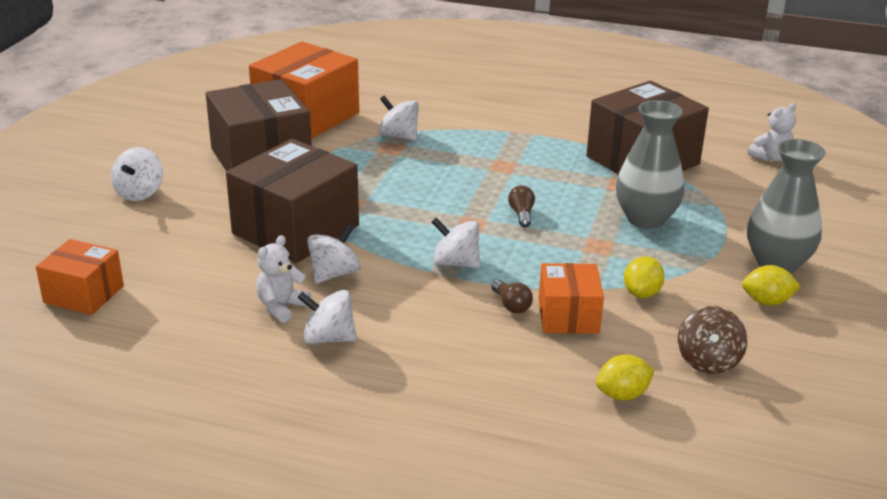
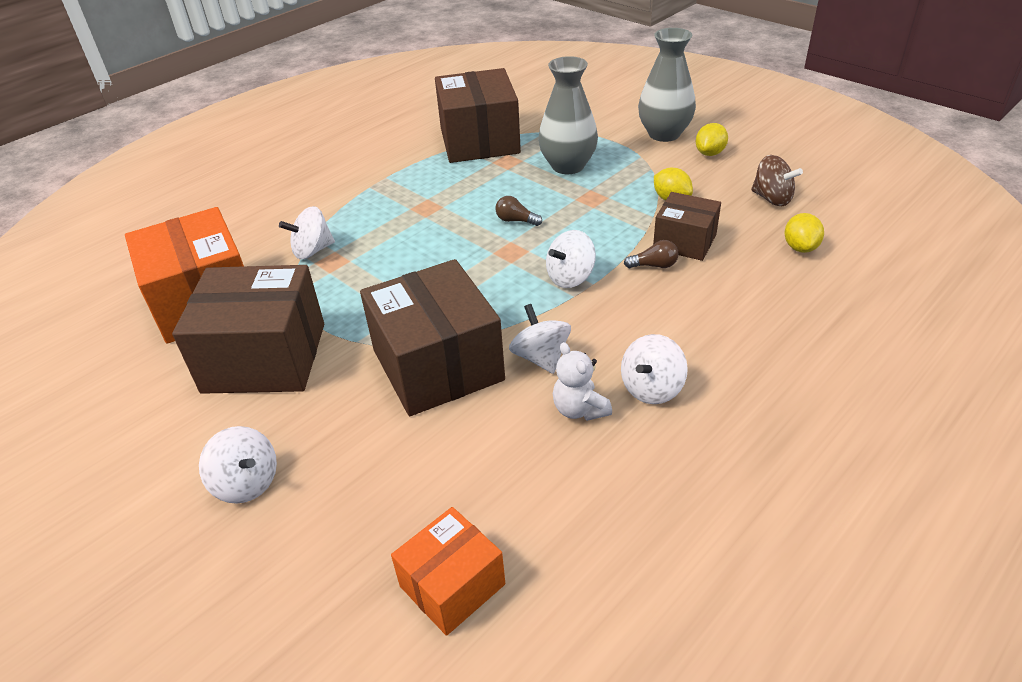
camera: 60 degrees left, 10 degrees up
(568, 316) = (684, 242): orange box -> brown box
(771, 157) = (522, 91): white teddy bear -> none

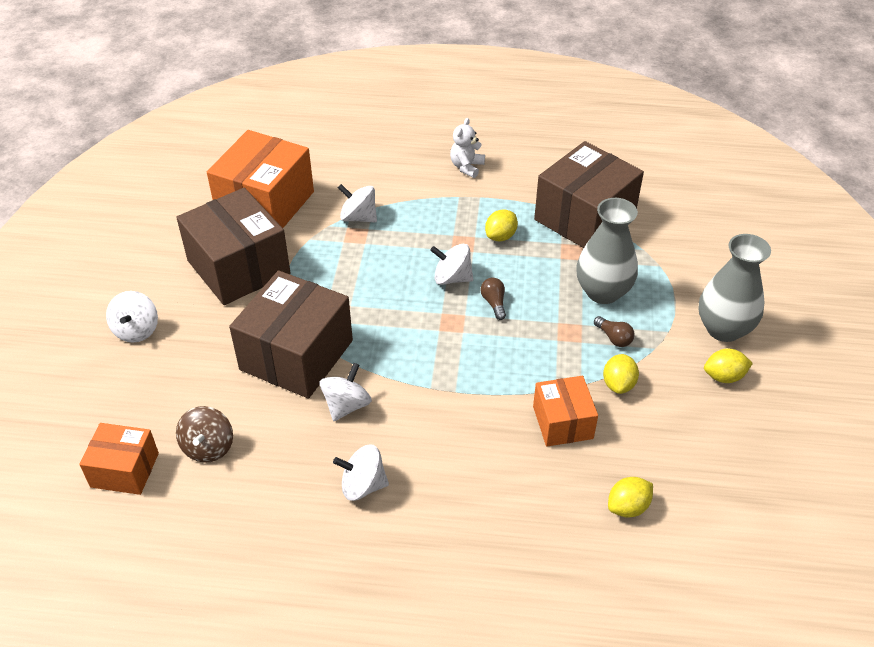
camera: 50 degrees right, 5 degrees up
(445, 186) = (500, 236): none -> yellow lemon
(570, 277) = (450, 374): white spinning top -> white spinning top (452, 278)
(579, 409) = (310, 455): white teddy bear -> white teddy bear (466, 167)
(654, 265) = (511, 418): brown light bulb -> brown light bulb (614, 338)
(684, 242) = (562, 422): brown box -> orange box
(772, 198) = (689, 455): brown spinning top -> brown spinning top (208, 447)

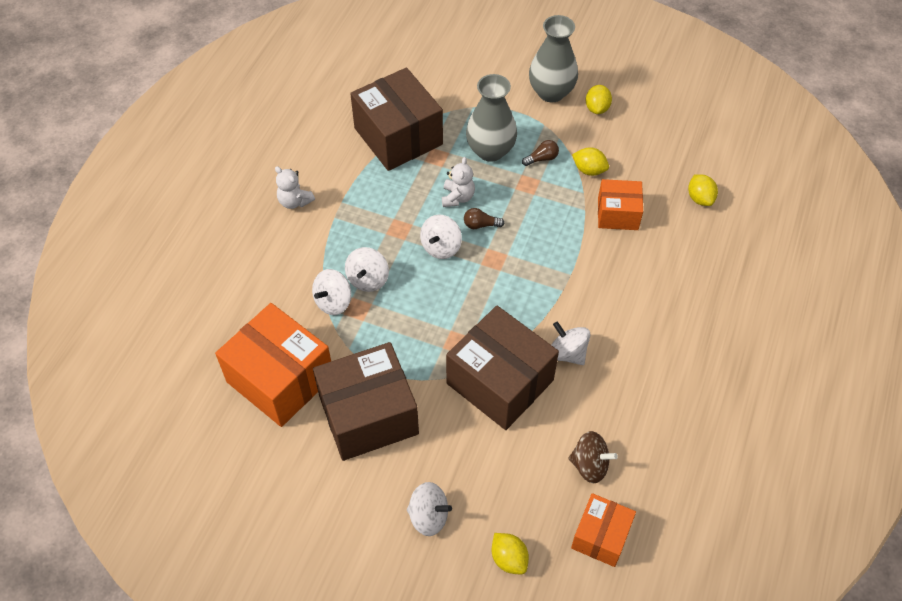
camera: 75 degrees left, 10 degrees up
(363, 485) = (651, 356): white spinning top -> white spinning top (368, 279)
(500, 236) = (400, 200): yellow lemon -> yellow lemon (509, 559)
(523, 278) = (457, 197): none -> white teddy bear

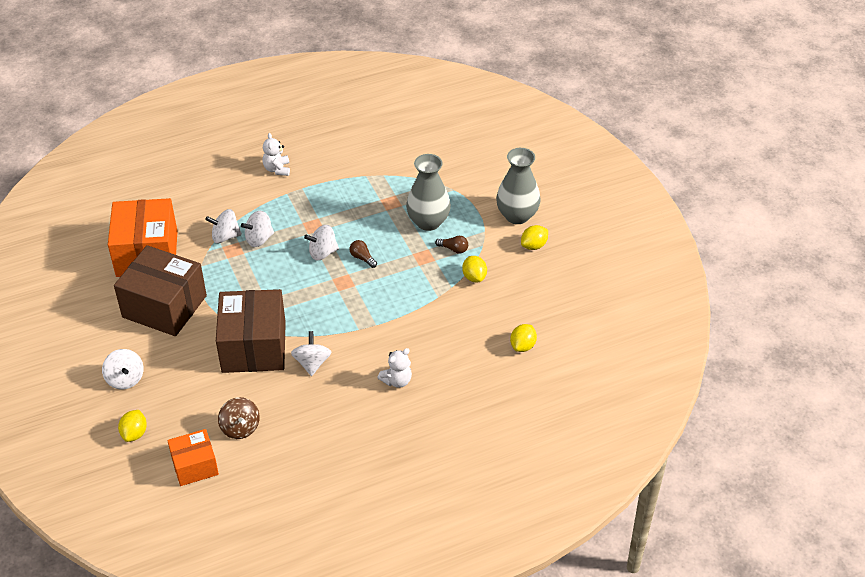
camera: 45 degrees right, 10 degrees down
(398, 136) = (384, 175): brown box -> none
(457, 197) = (370, 233): white teddy bear -> white teddy bear (397, 381)
(617, 214) = (455, 314): orange box -> none

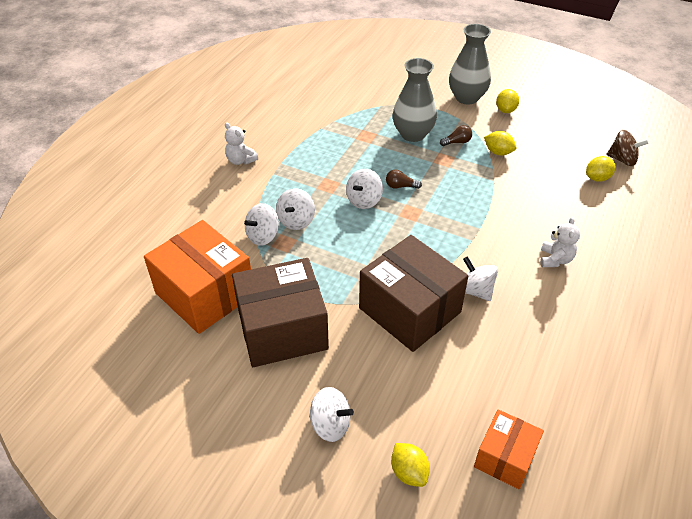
camera: 40 degrees left, 0 degrees up
(240, 428) = (494, 389): brown spinning top -> brown spinning top (622, 160)
(523, 346) = (597, 178): yellow lemon -> yellow lemon turned 75 degrees clockwise

